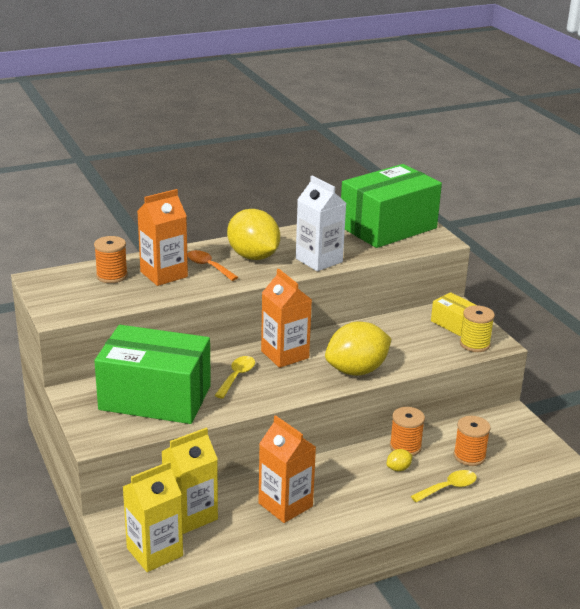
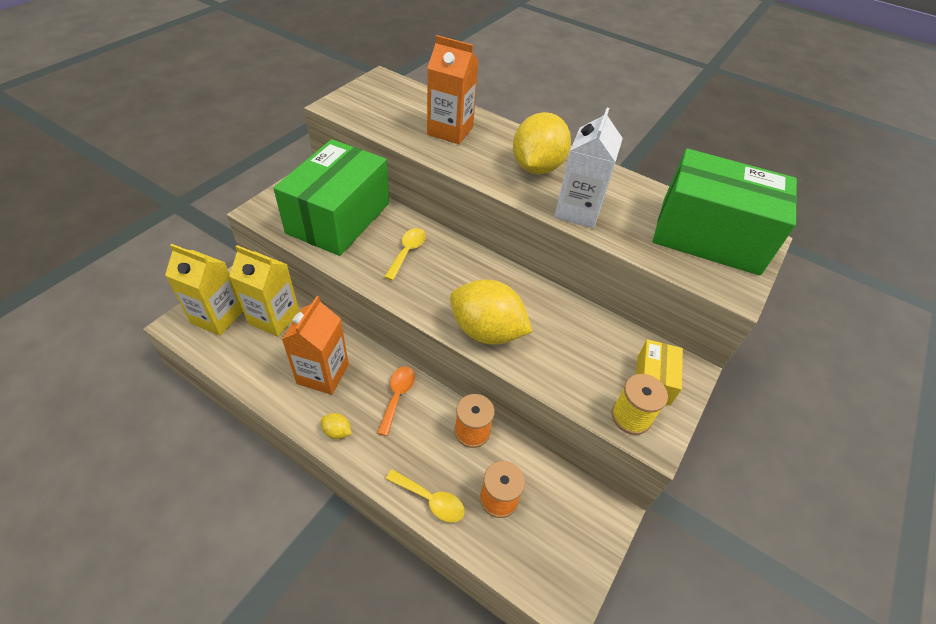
camera: 55 degrees right, 20 degrees up
(112, 276) = (420, 107): orange spool -> none
(155, 398) = (339, 218): green box -> green box turned 45 degrees clockwise
(208, 266) = (489, 149): orange spoon -> orange spoon (397, 396)
(237, 376) = (407, 252): yellow spoon -> yellow spoon turned 60 degrees counterclockwise
(285, 354) = (469, 268): orange carton -> none
(398, 468) = (432, 440): yellow lemon -> yellow lemon (337, 431)

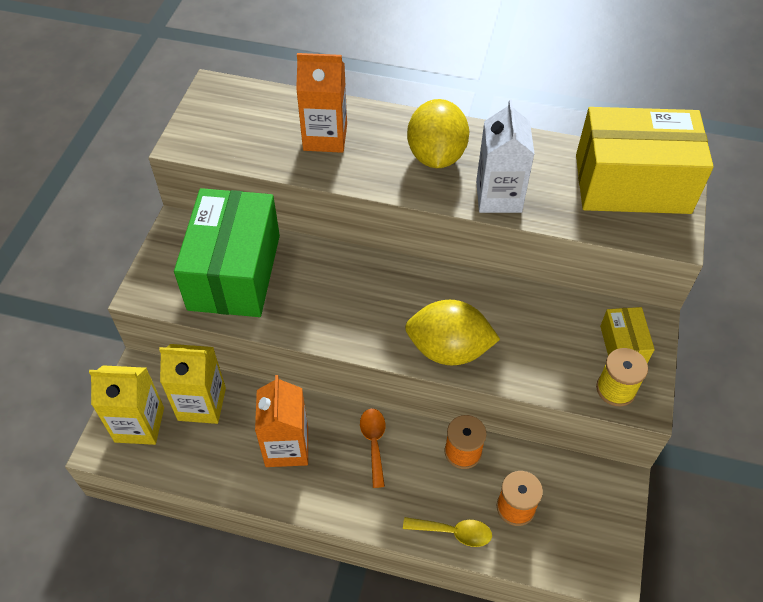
camera: 15 degrees left, 5 degrees up
(337, 431) = (332, 500): yellow lemon -> none
(407, 252) = (328, 288): yellow spoon -> none
(709, 236) = (632, 184): green box -> yellow box

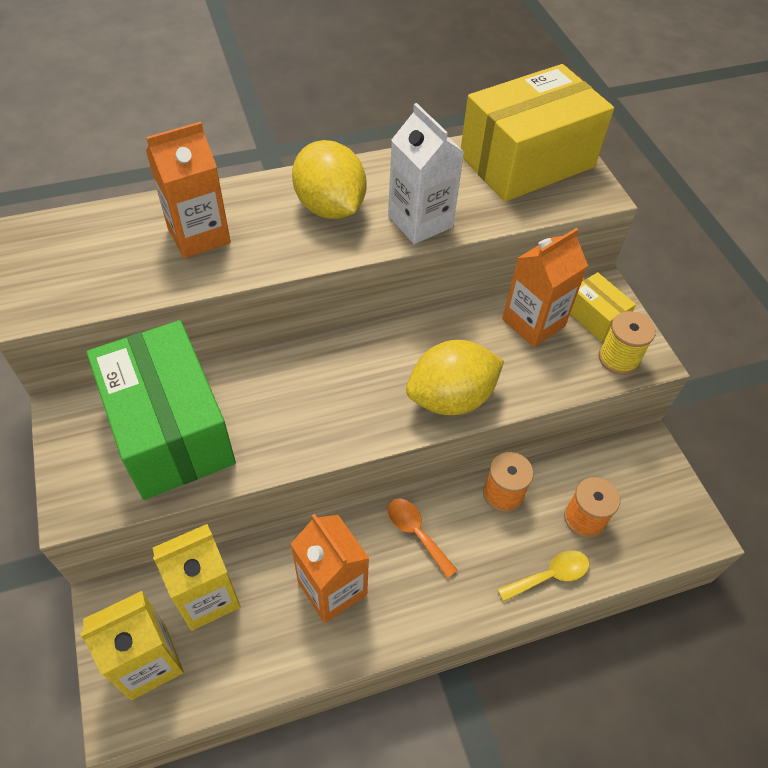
camera: 35 degrees left, 0 degrees up
(563, 324) = (533, 322): none -> orange carton

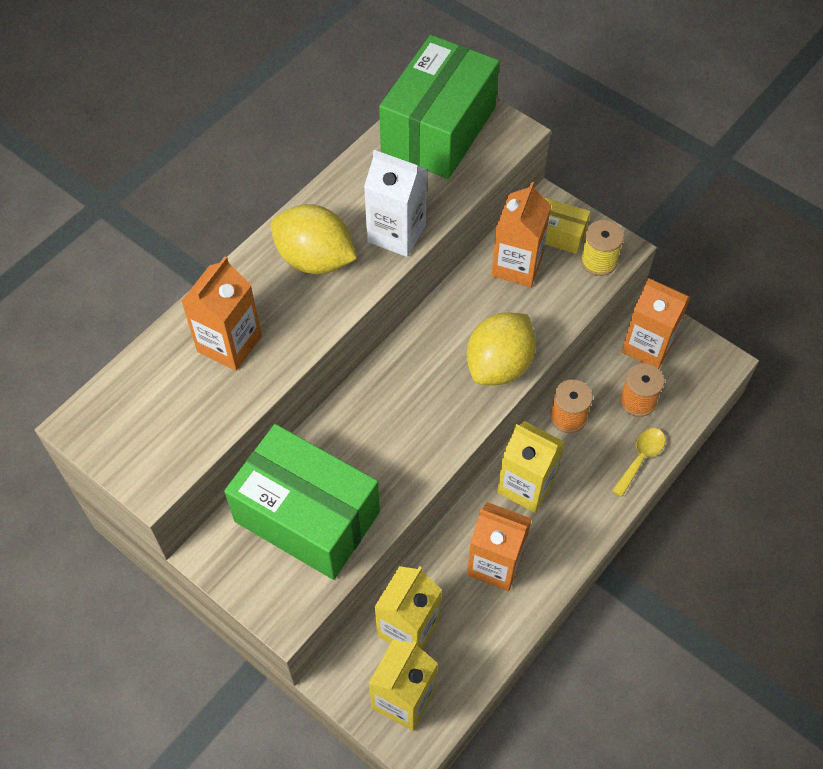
camera: 30 degrees left, 5 degrees up
(416, 533) = (526, 486): orange spoon -> yellow carton
(527, 161) = (438, 130): yellow box -> green box
(630, 473) = (647, 346): none -> orange carton

